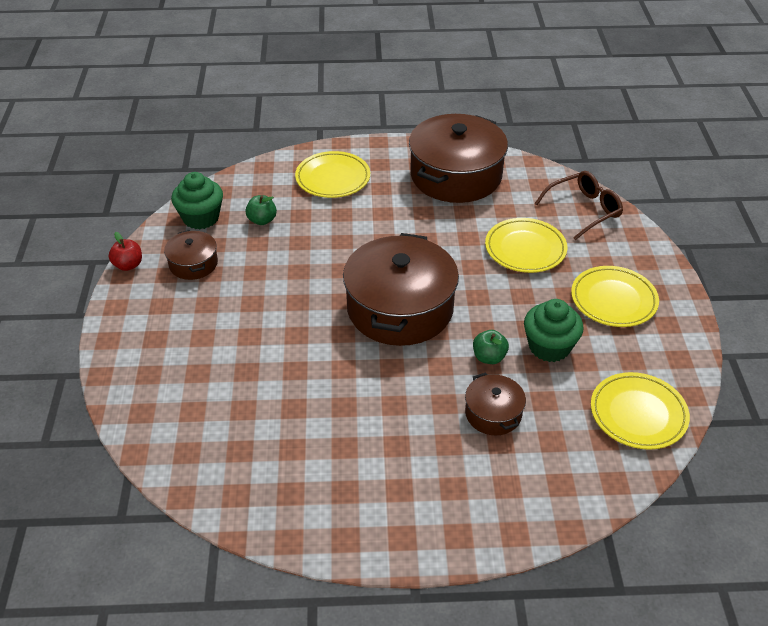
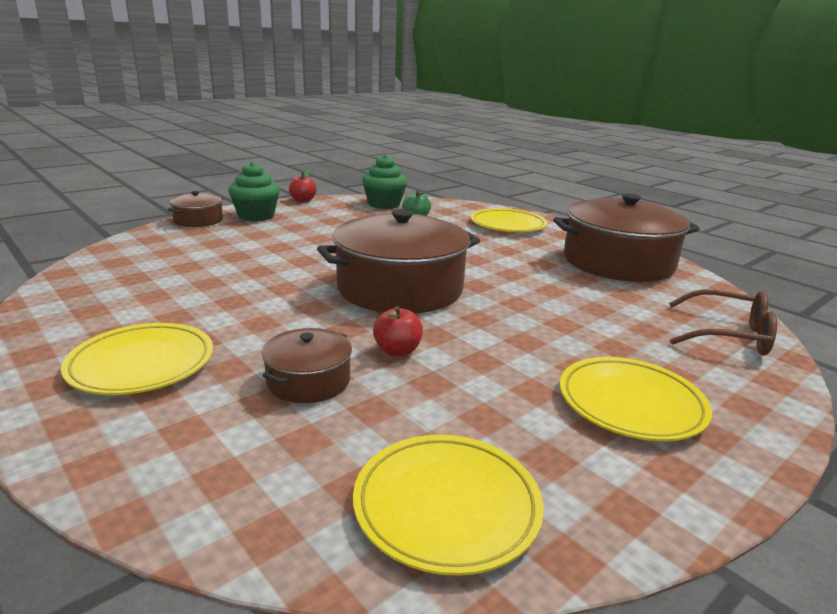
camera: 50 degrees right, 20 degrees down
(193, 264) = (333, 213): brown pot -> brown pot (198, 220)
(489, 357) = (397, 351): green apple -> red apple
(525, 249) = (596, 321): yellow plate -> yellow plate (142, 364)
(549, 347) = (471, 383): green cupcake -> green cupcake (256, 216)

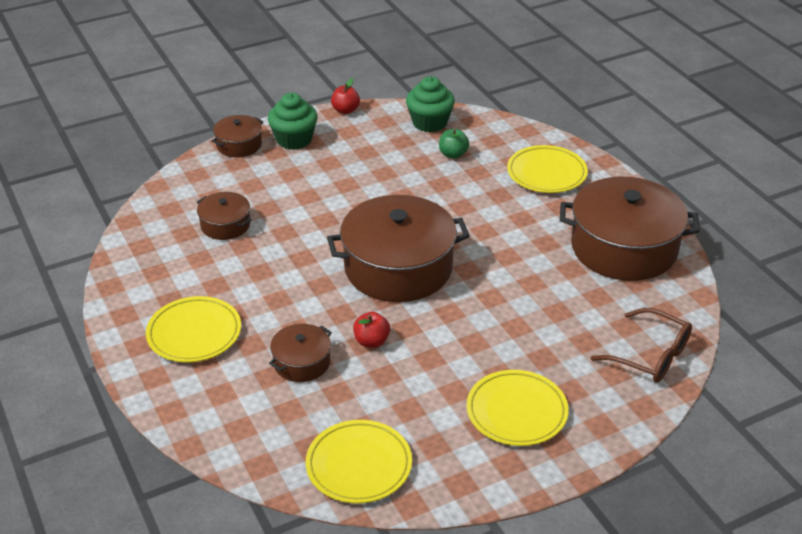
camera: 15 degrees right, 15 degrees up
(185, 269) = (225, 225): none -> brown pot

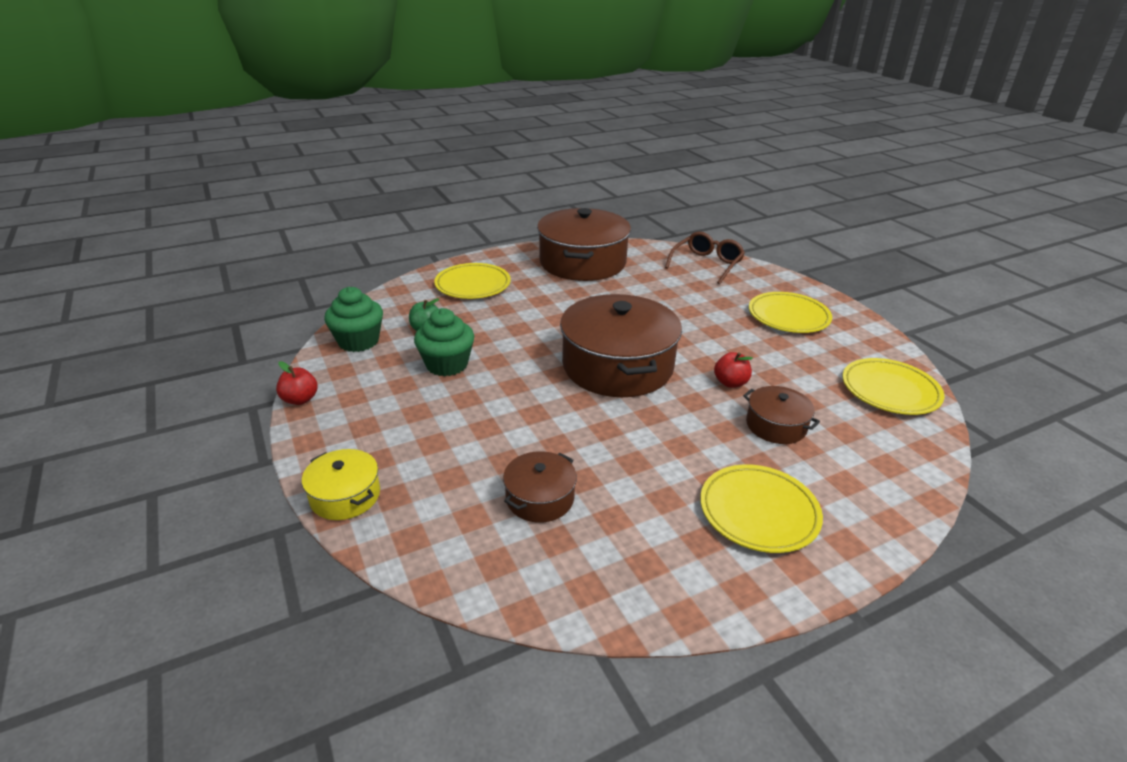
camera: 90 degrees left, 5 degrees down
(239, 145) = (345, 496): brown pot -> yellow pot
(294, 140) = (352, 442): green cupcake -> green cupcake (447, 364)

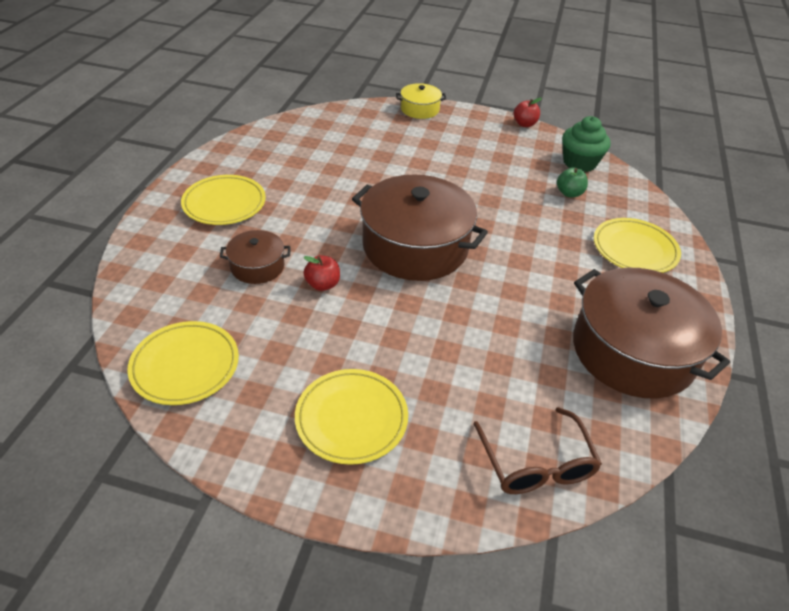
camera: 130 degrees right, 10 degrees up
(447, 364) = (507, 180): green cupcake -> none
(540, 498) = (341, 151): brown pot -> none

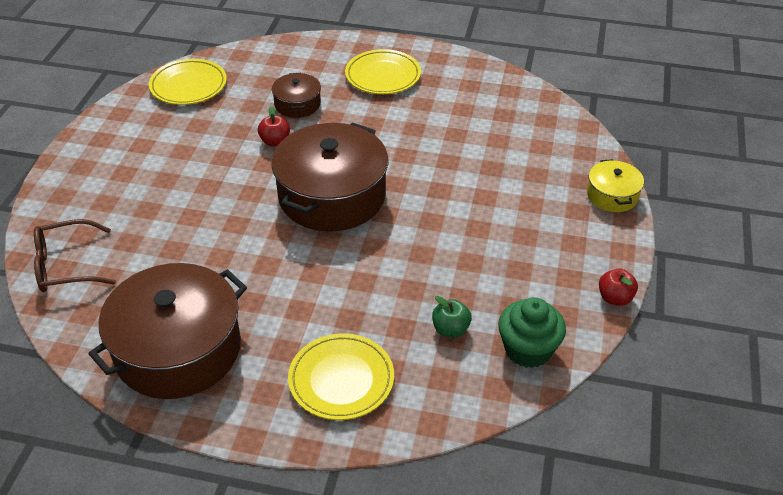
camera: 90 degrees right, 0 degrees up
(351, 419) = (128, 166): yellow plate -> none

